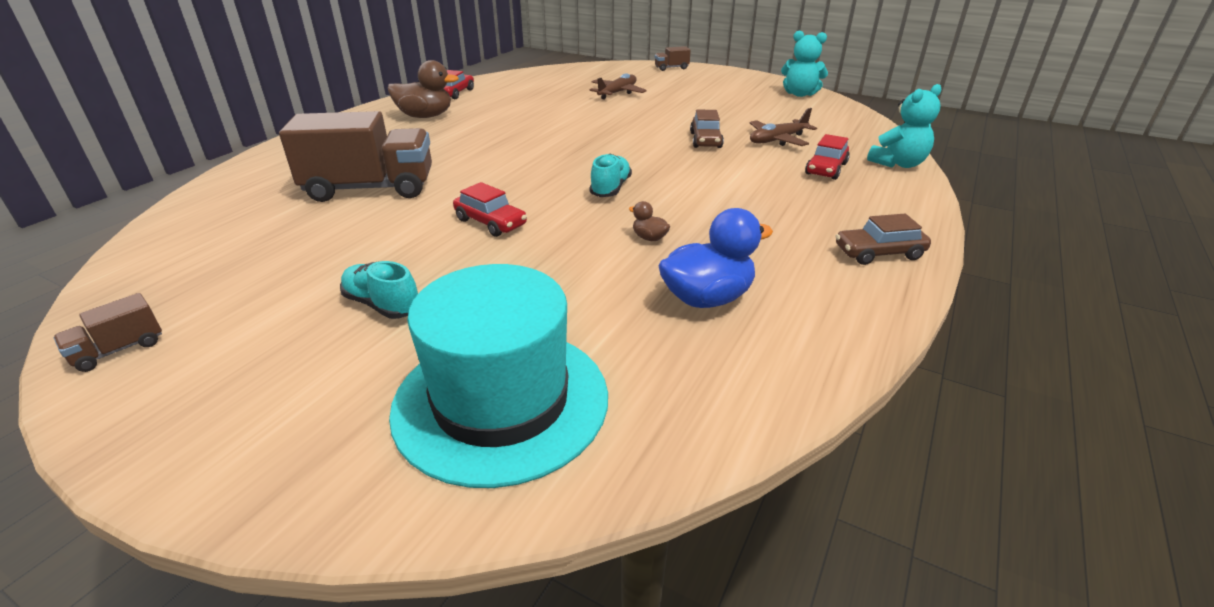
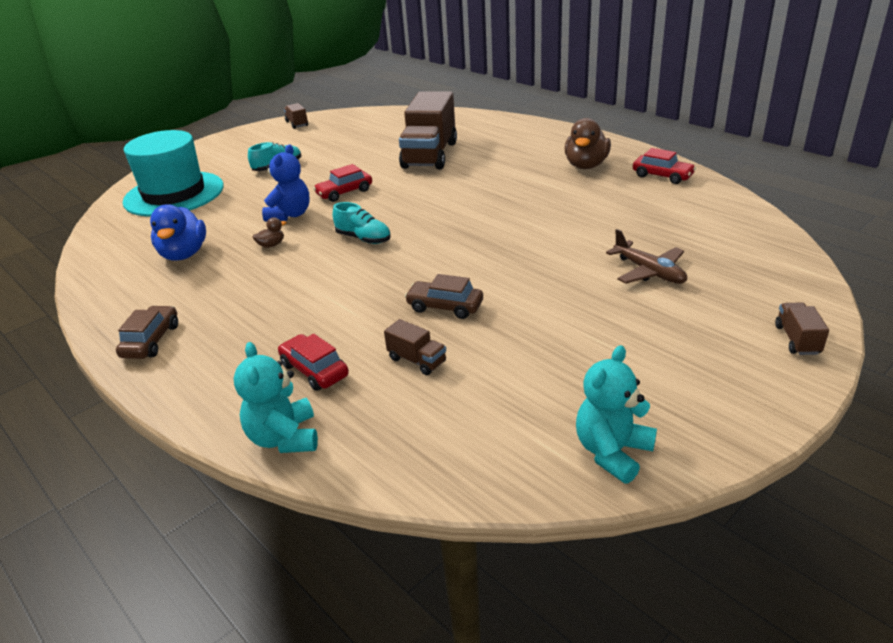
camera: 110 degrees right, 0 degrees up
(564, 246) = (290, 215): none -> blue teddy bear
(777, 140) = (417, 360): brown plane -> brown truck

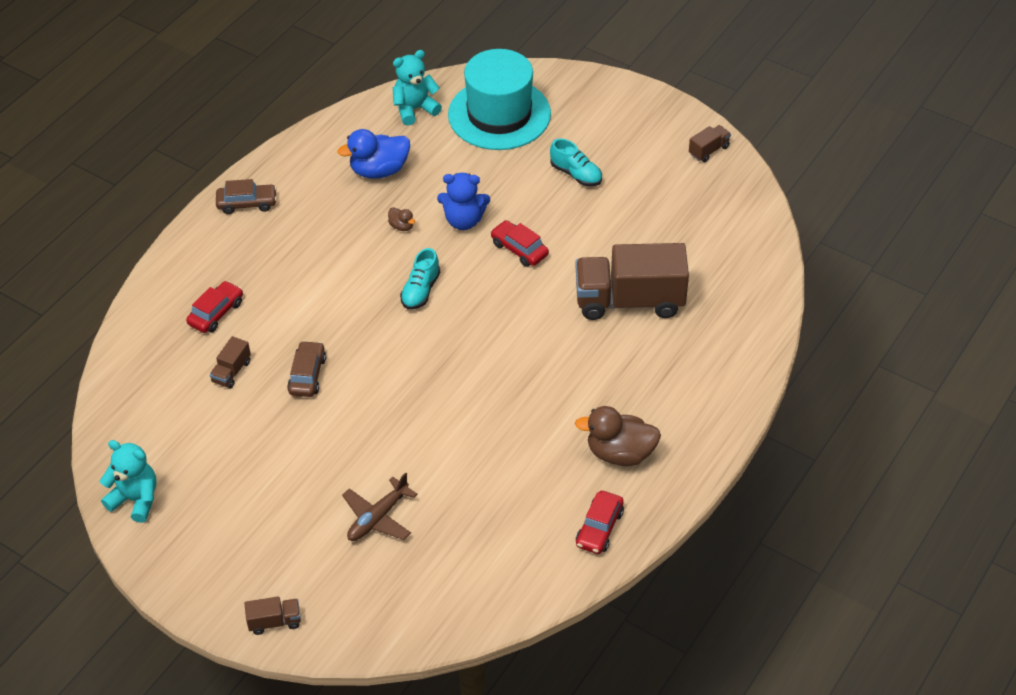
camera: 75 degrees right, 15 degrees up
(284, 438) = (143, 318): turquoise teddy bear -> turquoise teddy bear (415, 109)

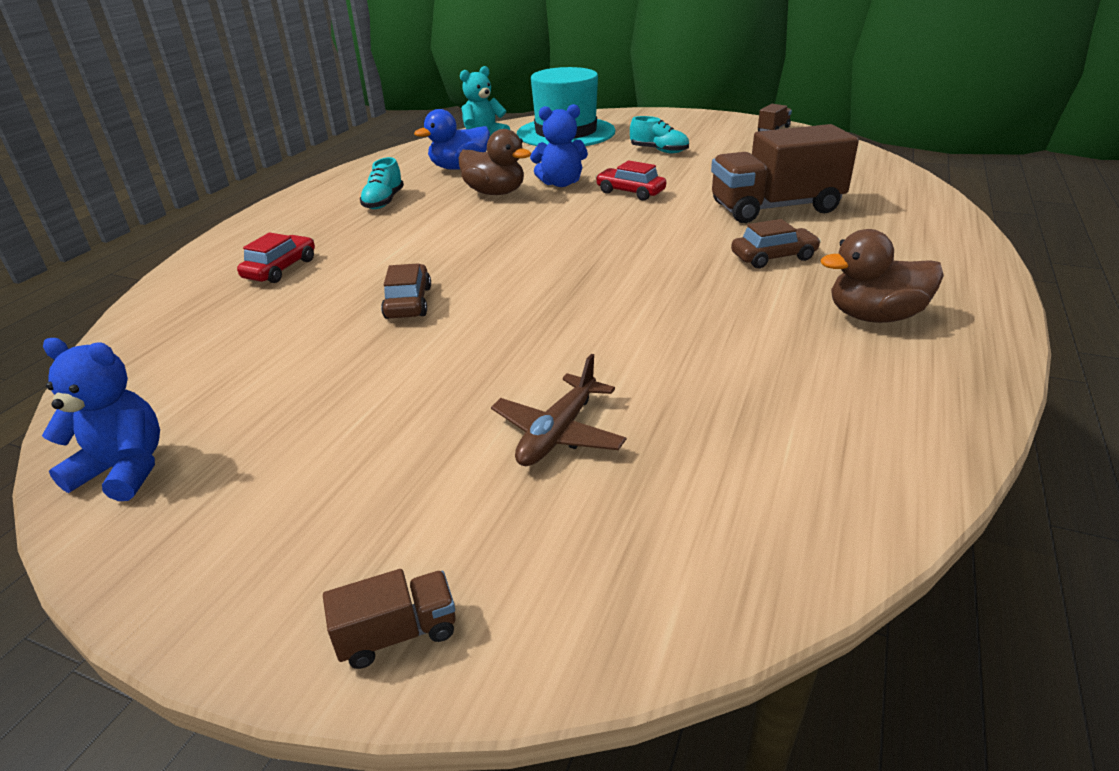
camera: 10 degrees left, 15 degrees down
(135, 499) = (124, 470): turquoise teddy bear -> blue teddy bear
(231, 372) = (301, 312): brown truck -> none
(247, 203) = (319, 197): brown car -> brown car (773, 257)
(401, 226) = (495, 193): brown duck -> brown duck, size x2.17
(420, 291) = (533, 227): turquoise shoe -> turquoise shoe (384, 202)
(599, 528) = (919, 395): red car -> none

